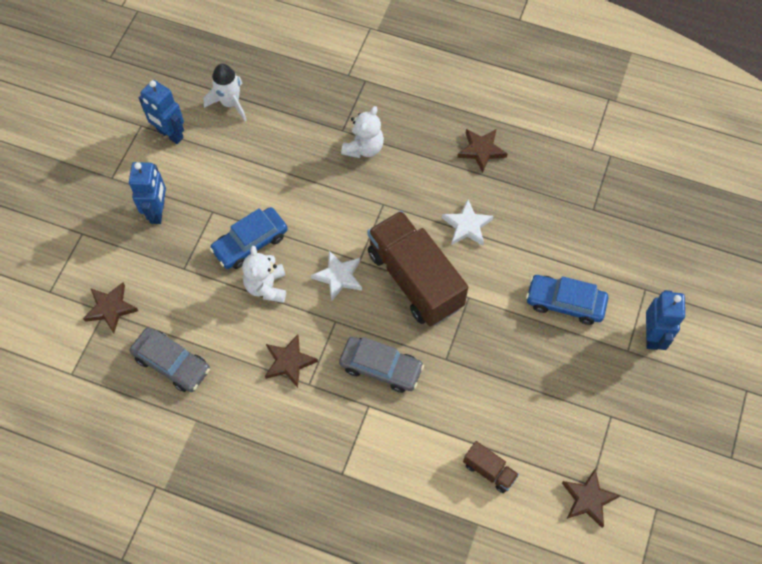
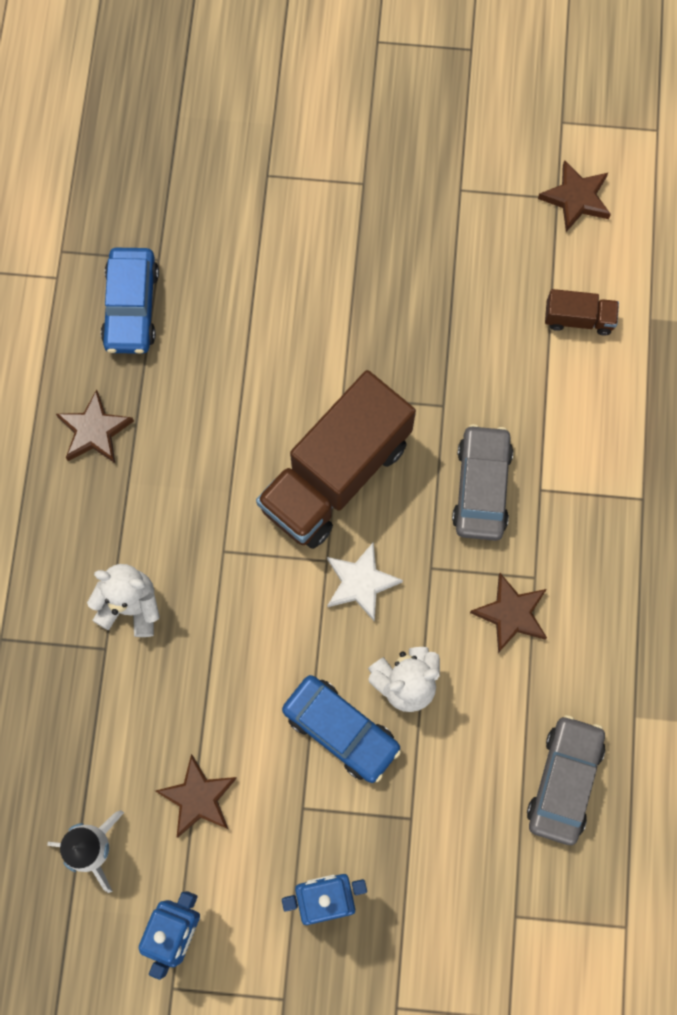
camera: 105 degrees left, 10 degrees up
(111, 308) = (507, 908): brown star -> brown star (198, 798)
(467, 226) = (229, 423): white star -> none
(489, 470) = (578, 319): brown truck -> brown truck turned 75 degrees clockwise
(565, 303) = (316, 271): blue car -> blue car (131, 307)
(652, 336) = (334, 157): blue robot -> none

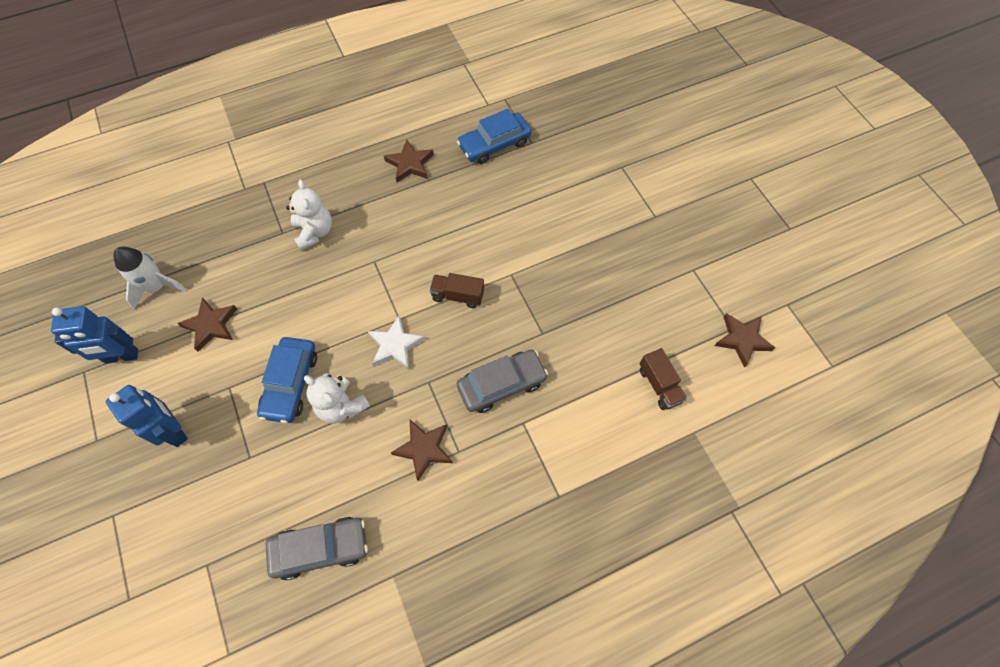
camera: 60 degrees right, 10 degrees down
(335, 475) = (458, 296): brown truck -> brown truck, size x0.44

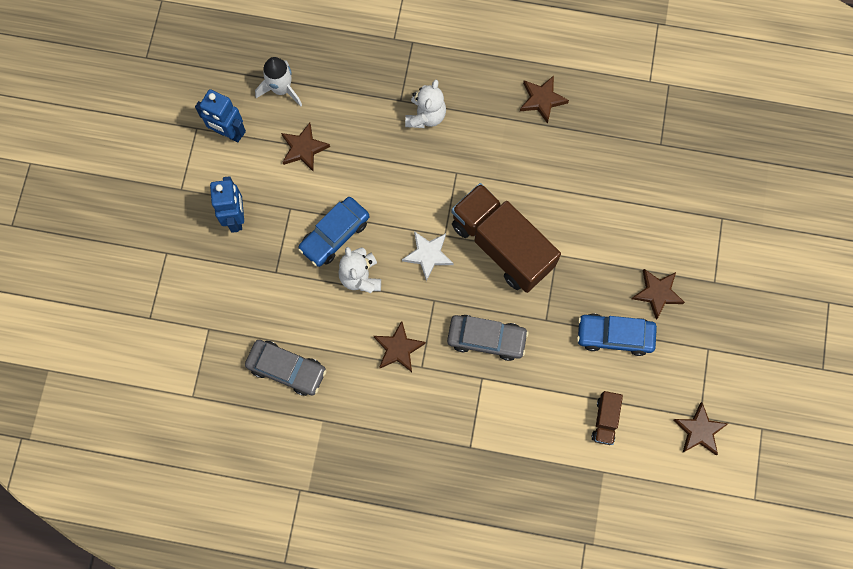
camera: 35 degrees right, 10 degrees up
(458, 296) = (502, 245): brown truck -> brown truck, size x2.29
(494, 144) = (627, 126): blue car -> blue car (614, 336)
(618, 252) = (657, 293): none -> brown star

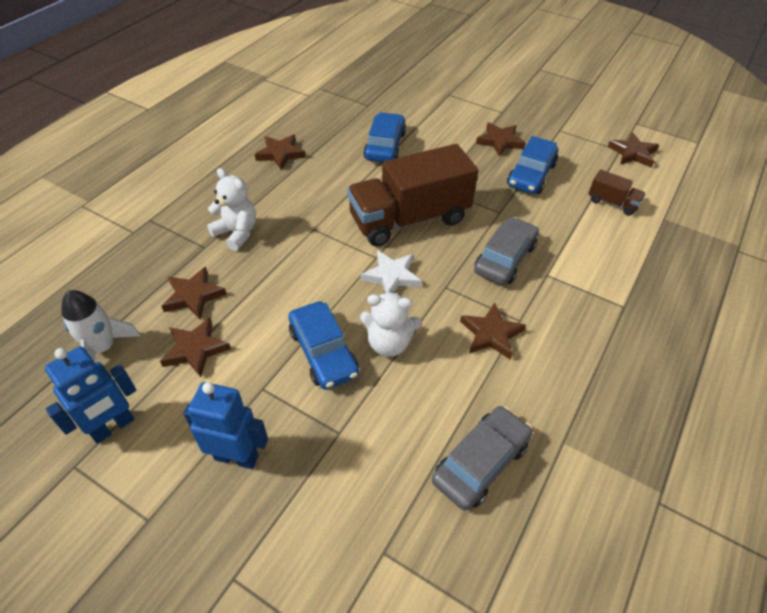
camera: 70 degrees left, 25 degrees down
(349, 120) = (193, 296): none -> brown star
(598, 186) = (385, 146): none -> blue car

